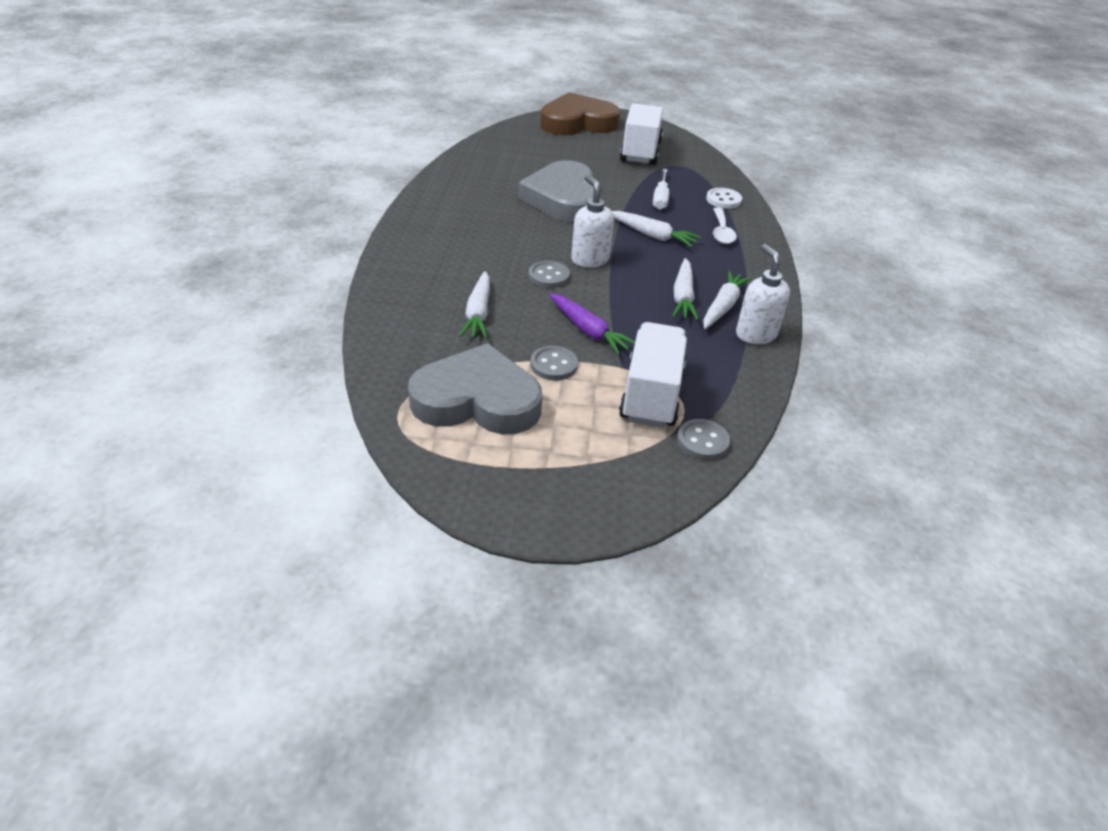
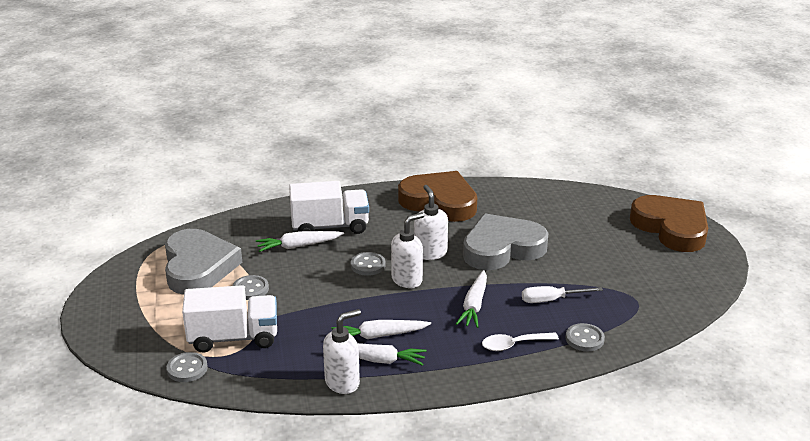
camera: 75 degrees right, 10 degrees down
(450, 208) = (440, 202): none -> brown heart
(547, 236) = (430, 253): none -> white soap dispenser
(588, 331) = (301, 296): purple carrot -> none
(640, 152) = (644, 274): white truck -> white truck (330, 226)
(723, 200) = (584, 339): white button -> grey button

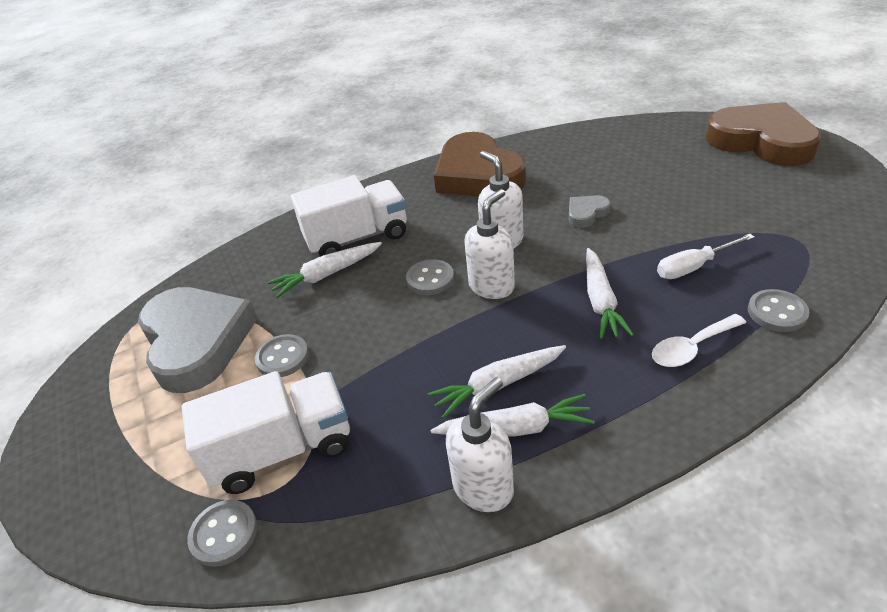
camera: 10 degrees left, 10 degrees up
(440, 202) = (477, 175): brown heart -> brown heart turned 135 degrees counterclockwise
(502, 248) = (586, 213): grey heart -> grey heart, size x0.42

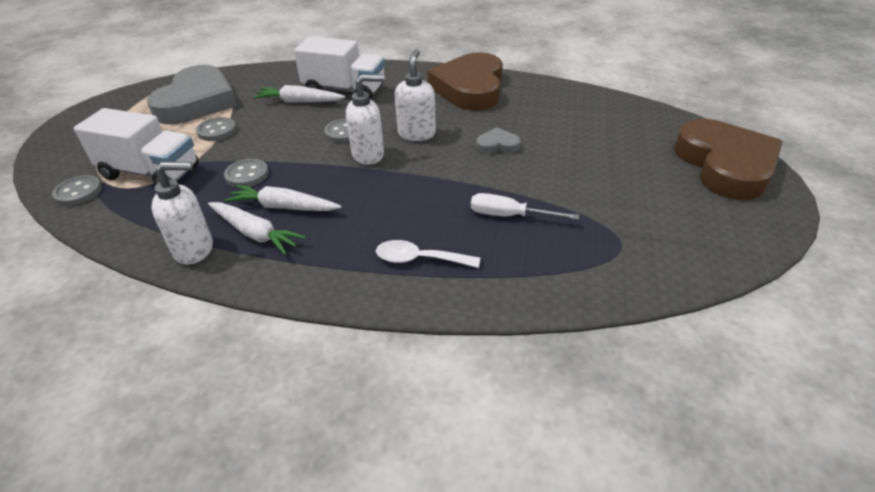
camera: 35 degrees right, 0 degrees up
(600, 301) = (414, 199): white carrot -> none
(777, 312) = (514, 277): grey button -> grey button (247, 175)

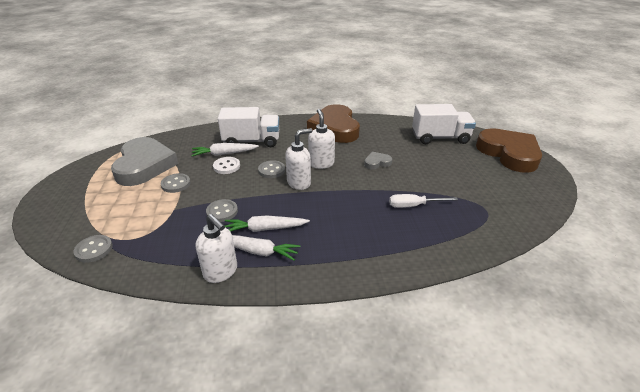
camera: 20 degrees left, 5 degrees down
(151, 172) = (145, 223): white truck -> white truck (440, 138)
(195, 249) = (221, 272): white soap dispenser -> white soap dispenser turned 75 degrees clockwise
(291, 118) = (226, 166): none -> white button
(420, 259) = (379, 244): white spoon -> none

